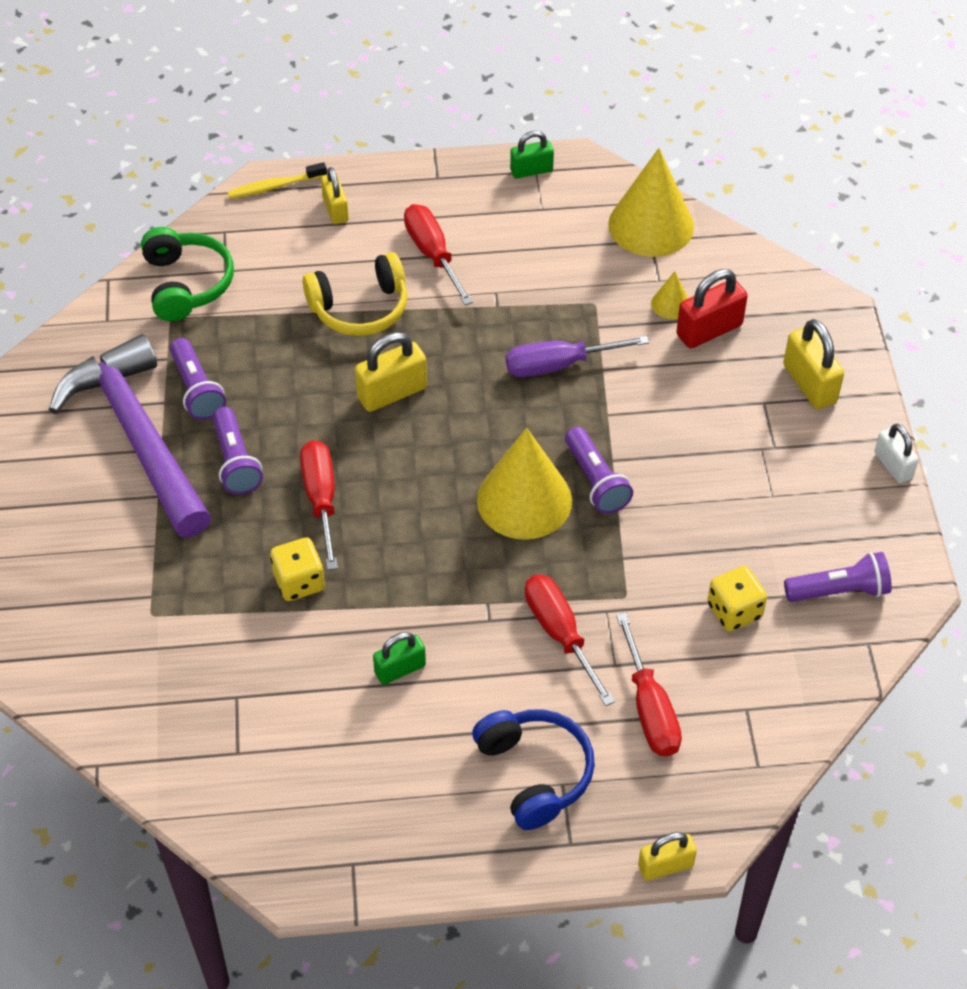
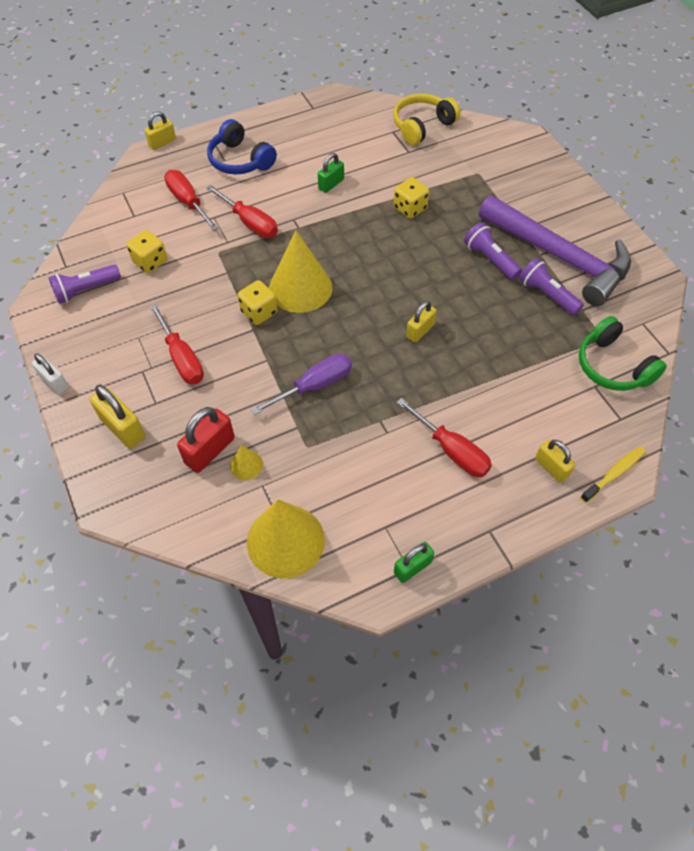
camera: 160 degrees right, 5 degrees up
(321, 500) = (424, 253): red screwdriver -> red screwdriver (181, 358)
(360, 308) = (478, 386): yellow headphones -> yellow headphones (422, 126)
(392, 393) = (420, 331): yellow padlock -> yellow padlock, size x0.66
(595, 481) = (259, 312): purple flashlight -> yellow dice

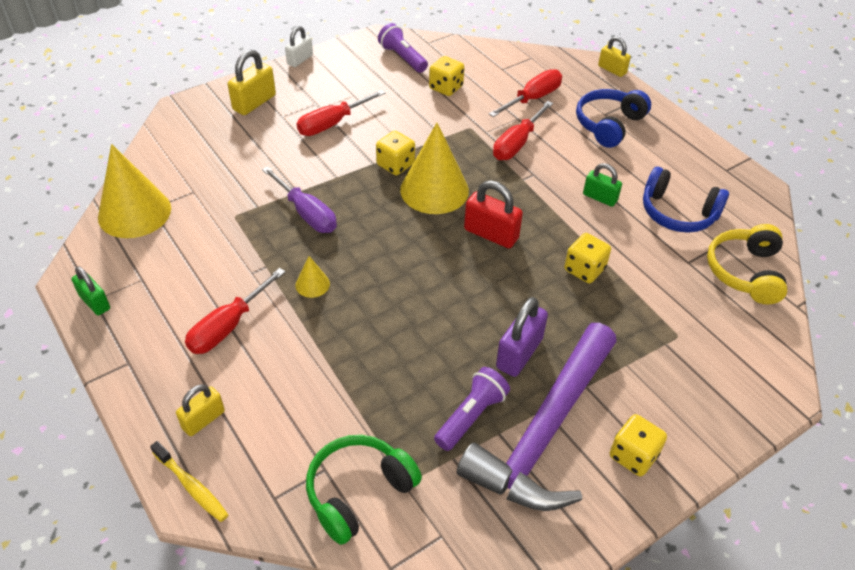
camera: 80 degrees right, 10 degrees down
(210, 450) = (231, 155): red padlock -> red padlock (491, 234)
(246, 465) = (215, 179): yellow cone -> yellow cone (312, 284)
(356, 145) = (677, 213): none -> blue headphones
(420, 331) = (390, 291): yellow padlock -> none
(422, 126) = (745, 272): yellow headphones -> yellow headphones turned 120 degrees counterclockwise
(490, 259) = (519, 353): purple flashlight -> purple padlock
(577, 216) = (633, 455): none -> yellow dice

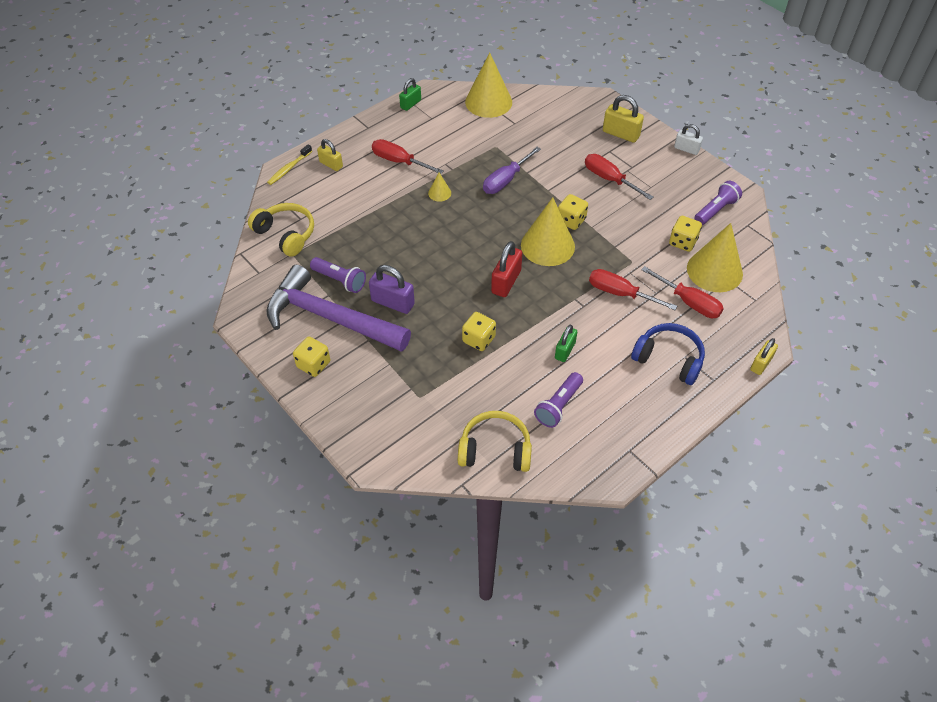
camera: 85 degrees right, 5 degrees up
(358, 492) = (286, 234): green headphones -> yellow headphones
(490, 74) = (714, 271): none -> yellow cone
(677, 213) = (558, 406): blue headphones -> purple flashlight

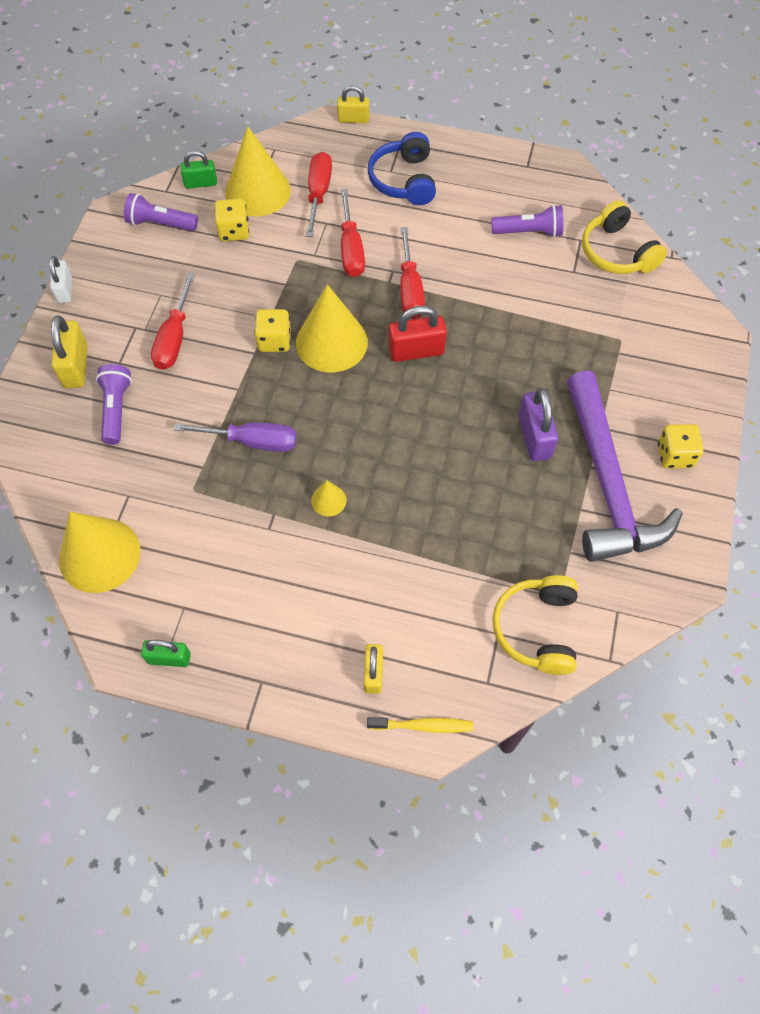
camera: 125 degrees left, 10 degrees up
(340, 280) = (551, 512): purple flashlight -> purple flashlight (116, 409)
(399, 161) = (304, 587): red screwdriver -> red screwdriver (410, 289)
(479, 339) = (511, 332): yellow dice -> none
(565, 350) = (462, 257): green padlock -> green padlock (201, 183)

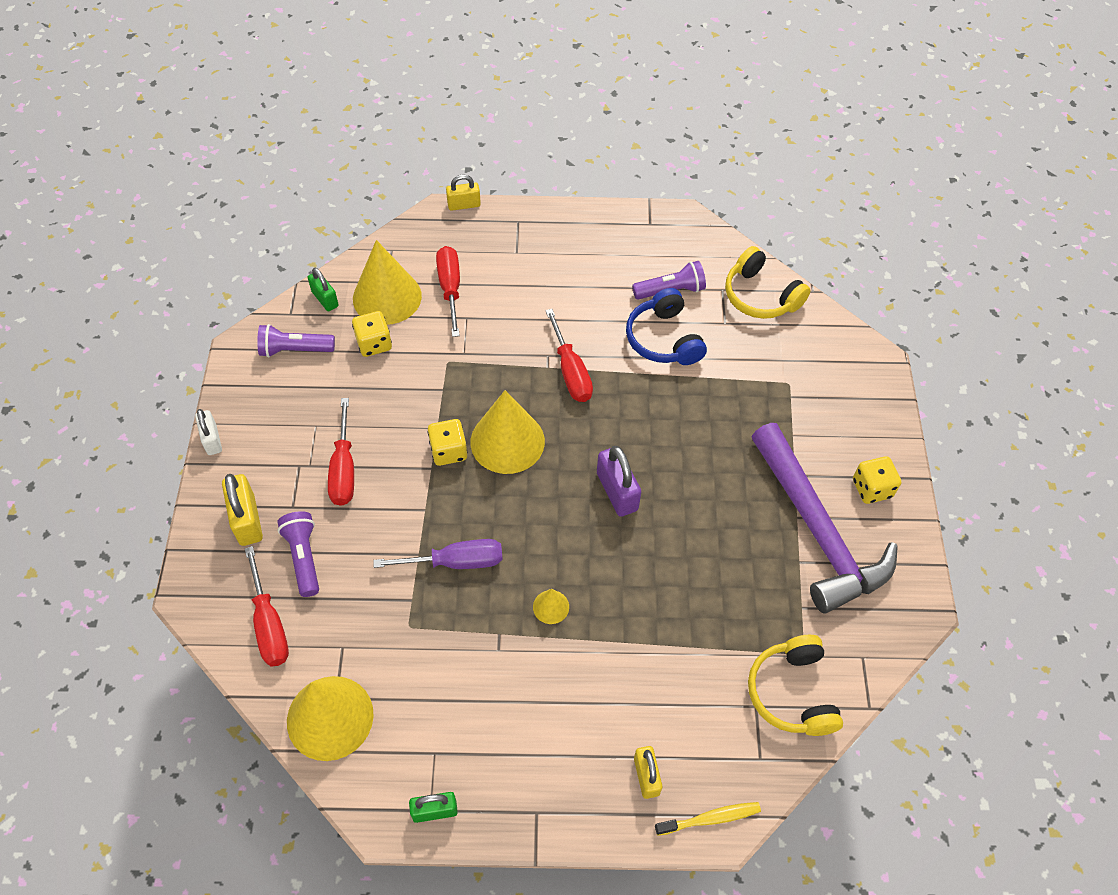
camera: 15 degrees left, 5 degrees down
(201, 183) = (325, 299): green padlock -> green padlock turned 75 degrees clockwise
(351, 249) = (499, 340): red screwdriver -> red screwdriver (269, 623)
(404, 180) = (532, 259): blue headphones -> blue headphones (663, 339)
(416, 351) = (594, 433): red padlock -> none
(534, 437) = (734, 498): purple padlock -> purple padlock (617, 492)

